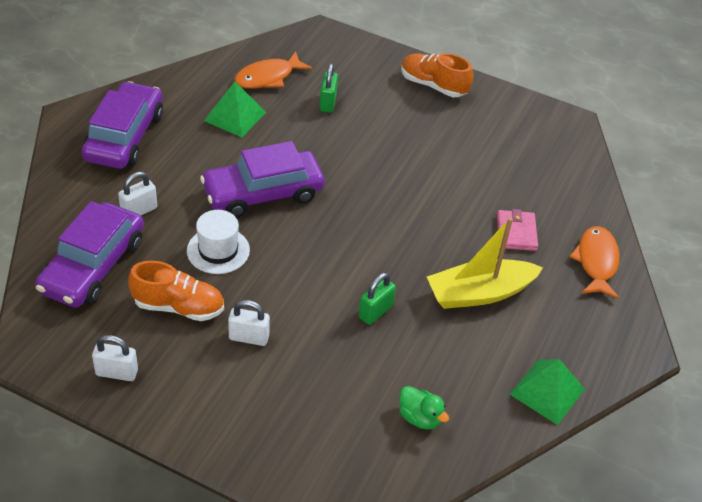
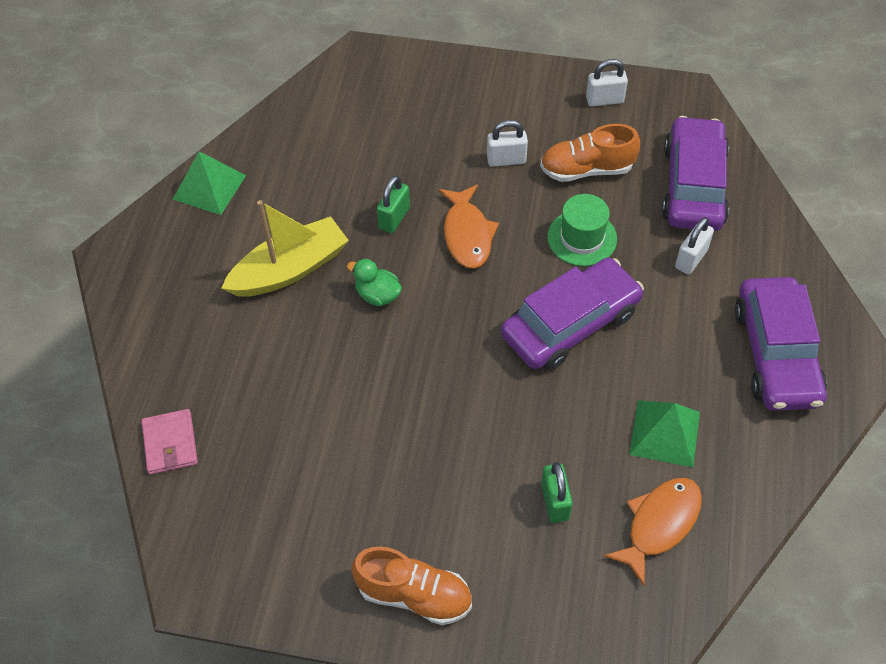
camera: 170 degrees right, 10 degrees up
(218, 250) = (582, 238): white hat -> green hat
(419, 418) = (326, 133): green duck -> green duck (377, 295)
(516, 232) = (257, 360): pink wallet -> pink wallet (170, 443)
(596, 262) = (158, 348): orange fish -> orange fish (467, 234)

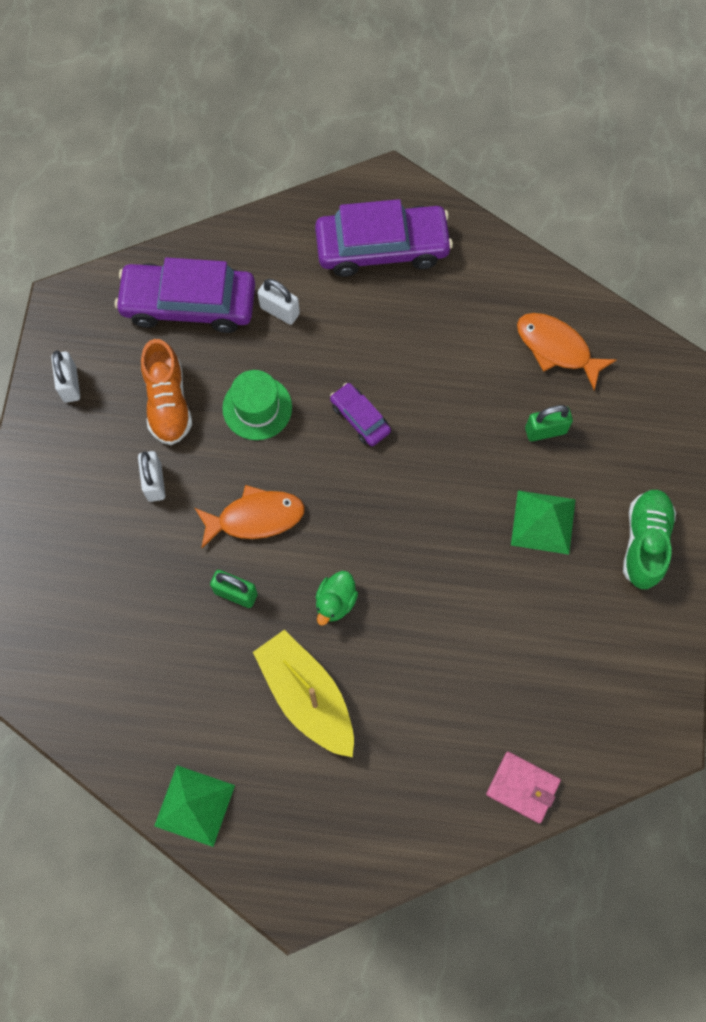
camera: 95 degrees left, 15 degrees up
(170, 443) = (522, 787): pink wallet -> pink wallet turned 45 degrees clockwise
(414, 594) = (644, 542): orange shoe -> green shoe
(570, 324) = (360, 418): purple car -> purple car, size x0.49
(665, 433) = (470, 341): green pyramid -> green pyramid (543, 522)

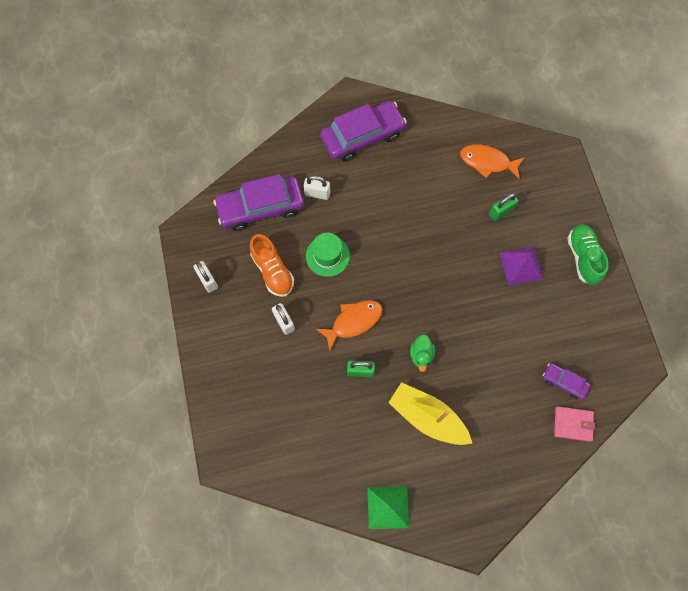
camera: 20 degrees left, 0 degrees up
(360, 418) = (391, 241): purple car -> purple car (564, 382)
(543, 522) = (521, 265): green pyramid -> purple pyramid

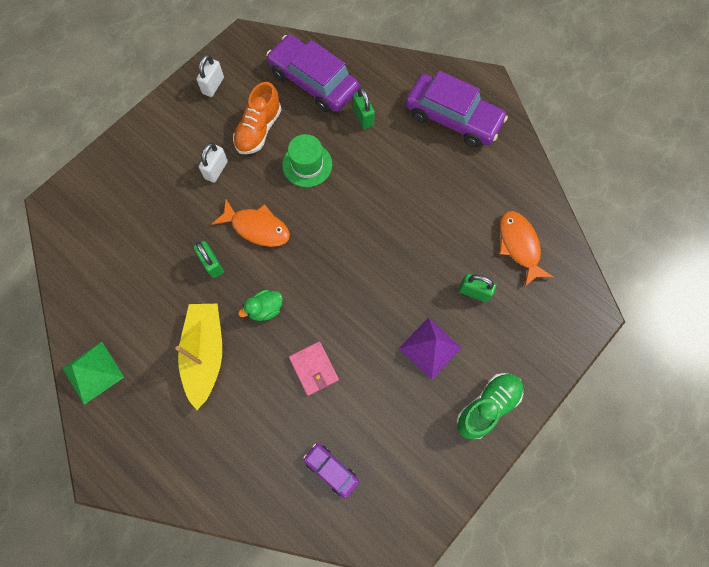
camera: 55 degrees right, 0 degrees up
(317, 193) = (363, 117): white padlock -> green padlock
(564, 382) = (331, 470): purple car -> purple car turned 45 degrees counterclockwise
(573, 424) = (291, 507): pink wallet -> pink wallet (314, 368)

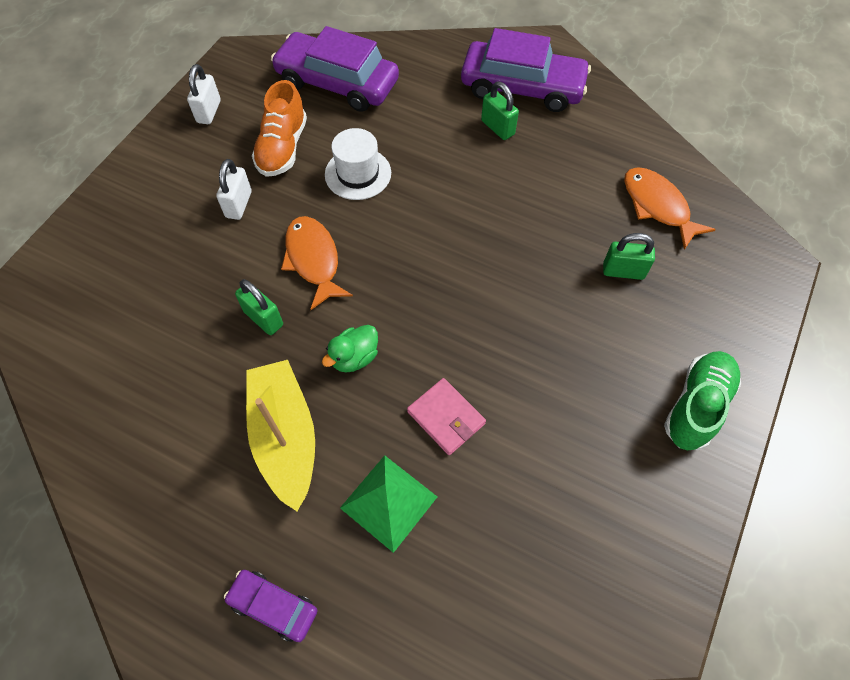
camera: 15 degrees left, 10 degrees down
(93, 372) = (122, 505): green pyramid -> green pyramid (389, 502)
(257, 227) = (313, 260): orange fish -> orange fish turned 120 degrees counterclockwise
(307, 164) = (358, 174): green hat -> white hat
(331, 470) = (516, 549): purple car -> purple car (273, 606)
(363, 117) = (412, 108): green padlock -> green padlock (497, 127)
(430, 348) = (593, 352): purple pyramid -> none

